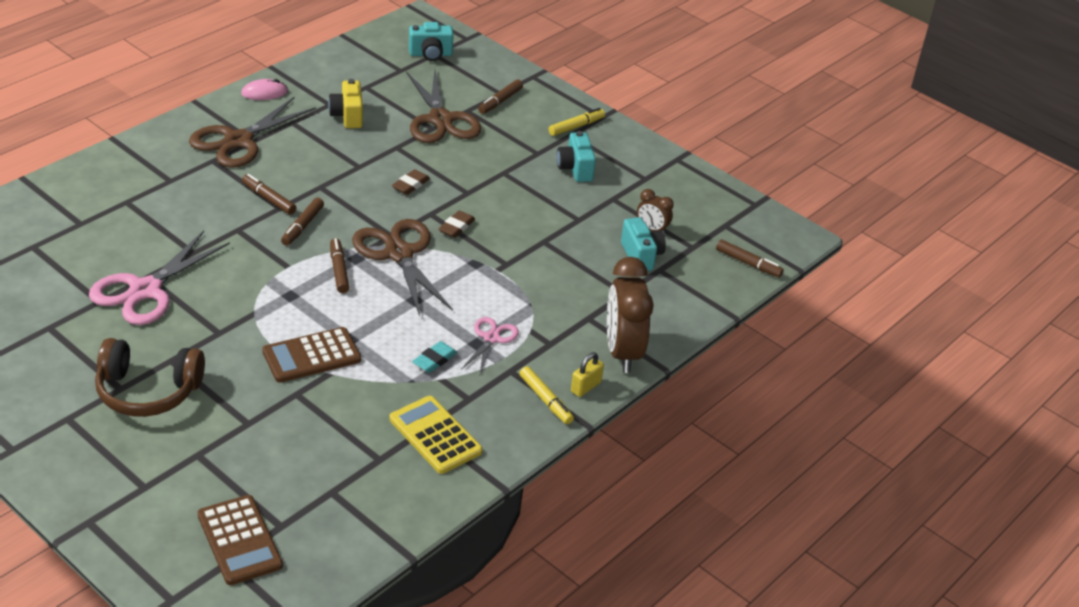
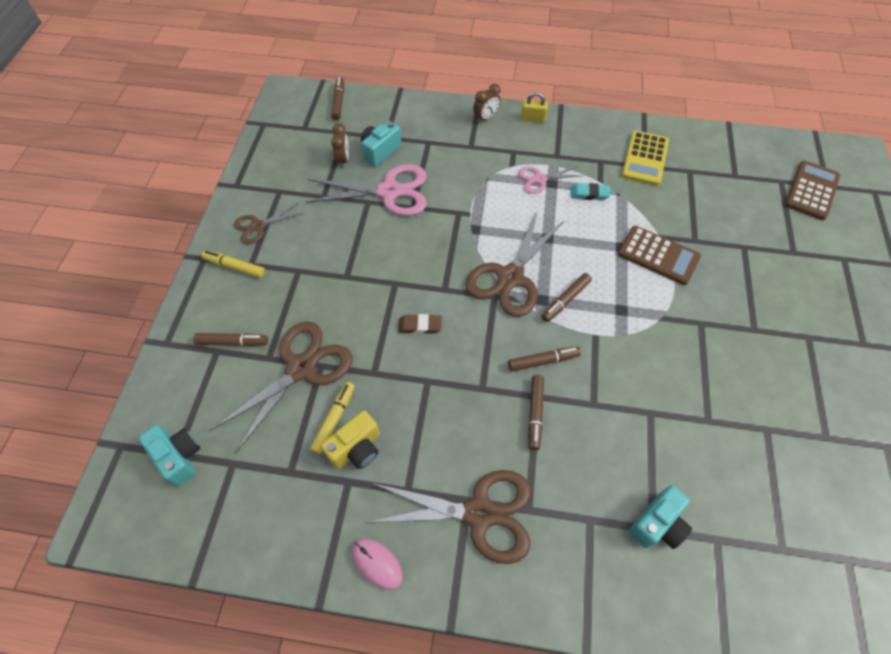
camera: 120 degrees left, 20 degrees up
(145, 290) = (721, 407): pink scissors -> pink scissors (389, 191)
(148, 391) = (791, 319): brown headphones -> none
(456, 227) = (445, 263): brown eraser -> none
(545, 400) = (562, 129): yellow marker -> yellow marker (334, 420)
(575, 169) = (301, 236): turquoise camera -> turquoise camera (657, 524)
(611, 152) = (258, 226): none -> brown scissors
(622, 352) = (486, 118): brown clock -> brown clock, size x0.49

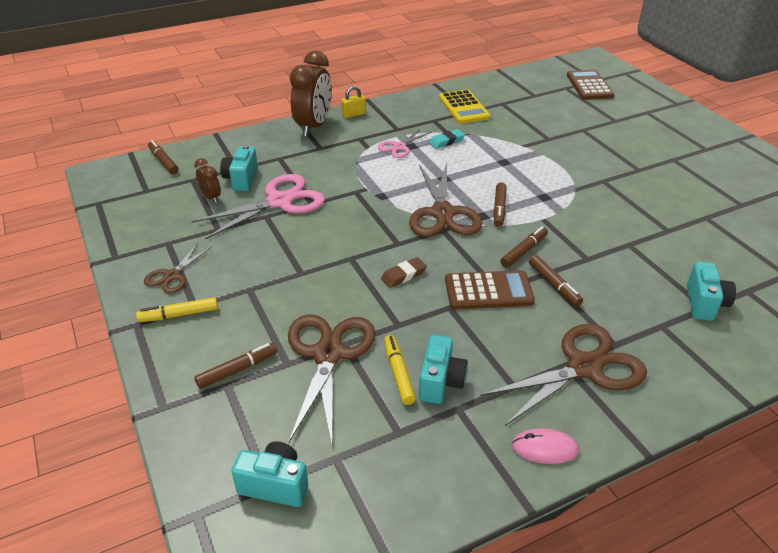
camera: 35 degrees left, 20 degrees down
(356, 448) = (440, 382): yellow camera -> turquoise camera
(486, 118) = (314, 126): brown clock -> brown clock, size x2.06
(658, 255) = (534, 156): brown calculator -> brown calculator (488, 291)

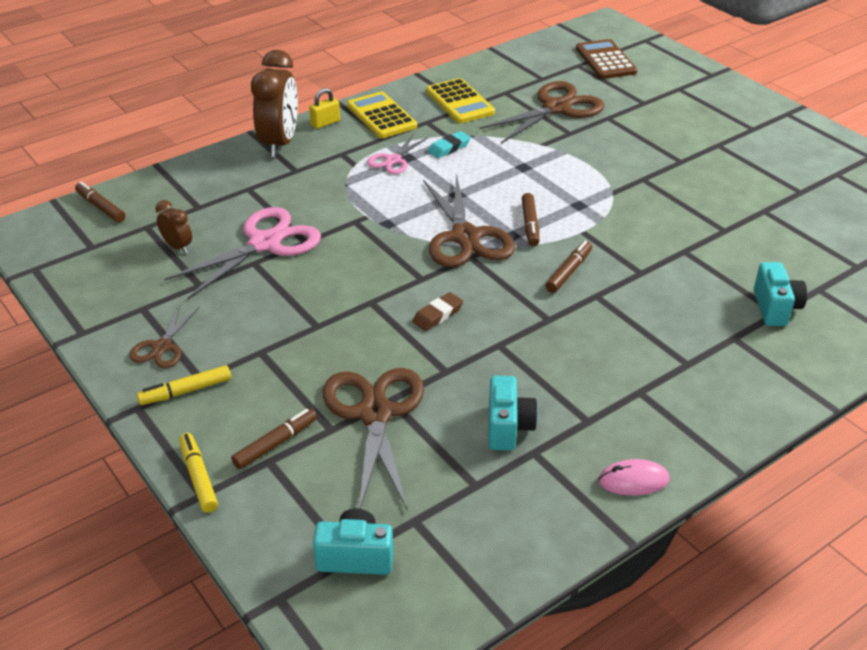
camera: 10 degrees left, 0 degrees up
(241, 179) = (209, 220): turquoise camera -> none
(398, 374) = (460, 424): yellow marker -> yellow marker (198, 477)
(399, 113) = (381, 116): none -> yellow calculator
(488, 291) = (538, 322): brown calculator -> none
(553, 284) = (609, 306): brown marker -> none
(584, 367) = (659, 392): brown scissors -> brown scissors (556, 108)

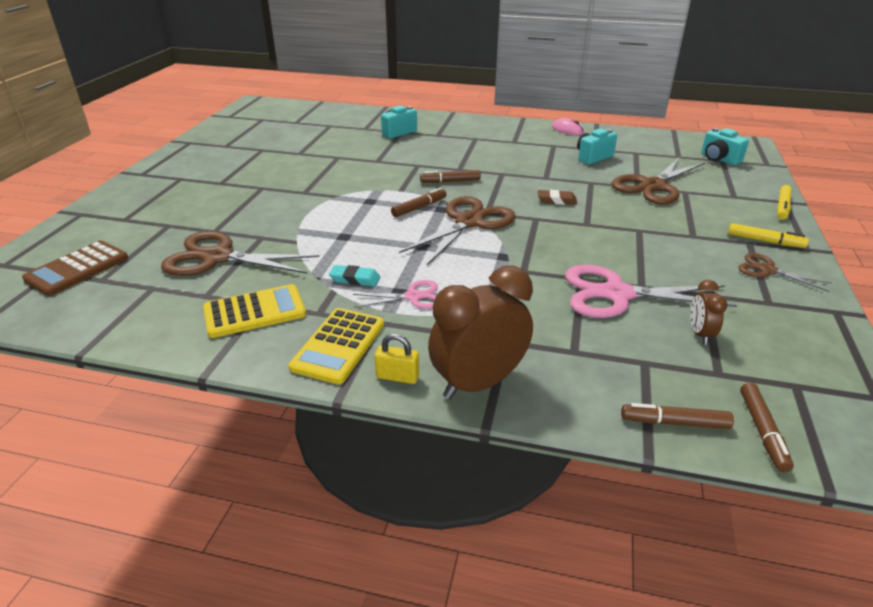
camera: 130 degrees left, 5 degrees down
(162, 347) = (767, 270): brown scissors -> brown scissors turned 120 degrees counterclockwise
(275, 444) = (724, 199): brown marker -> brown marker (675, 423)
(459, 102) = (255, 312): yellow calculator -> yellow calculator turned 45 degrees clockwise

